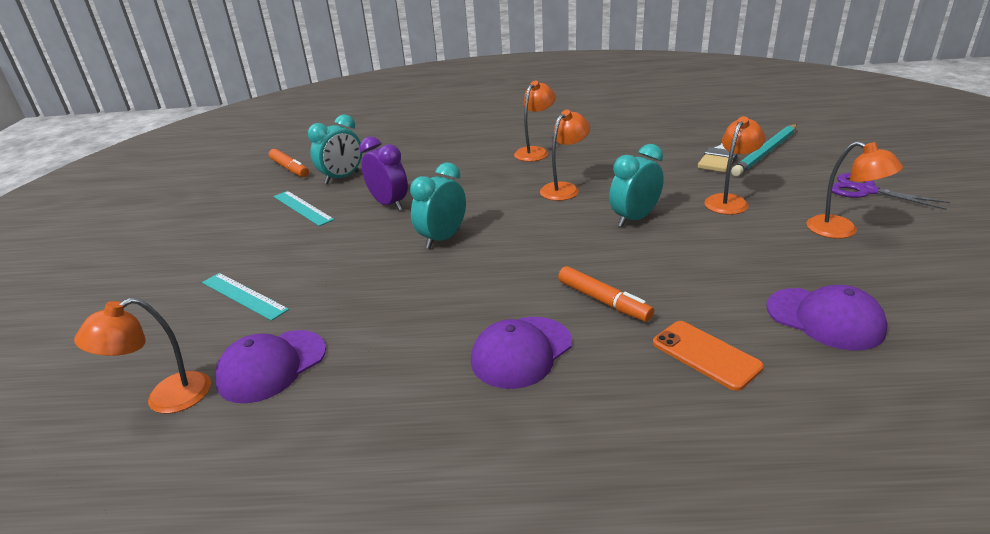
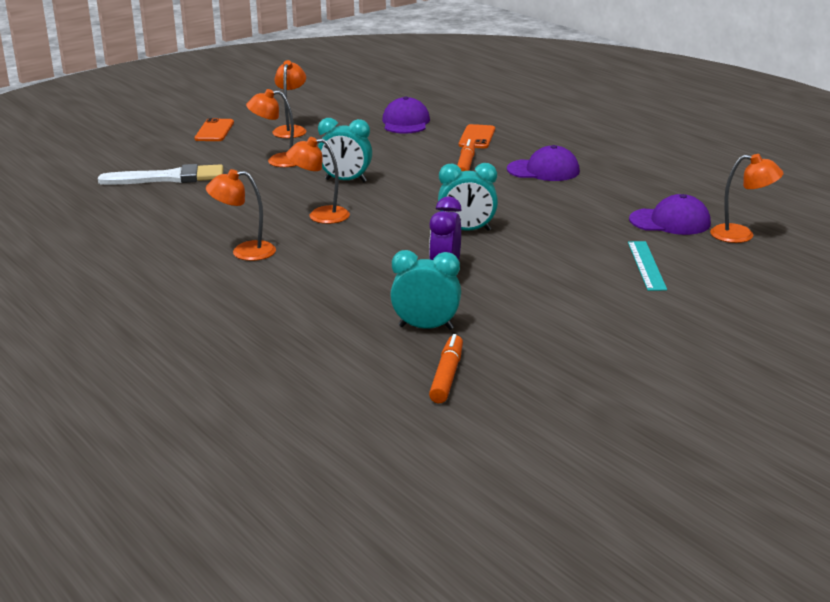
camera: 130 degrees left, 5 degrees down
(303, 208) = (511, 314): turquoise ruler -> none
(766, 152) = (158, 165): turquoise pencil -> none
(866, 190) = (214, 131): purple scissors -> orange phone

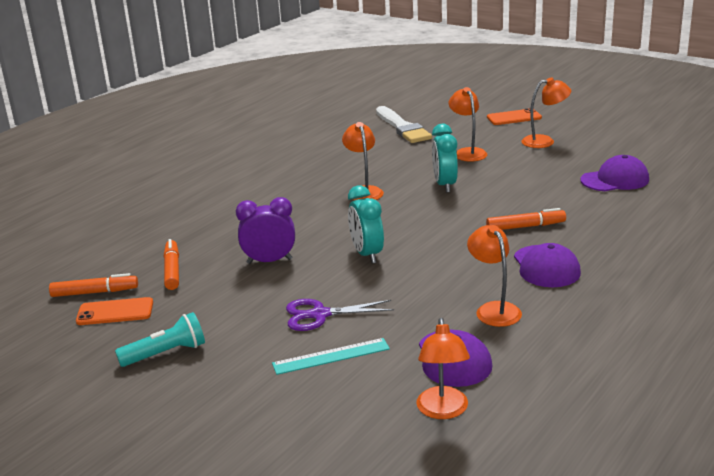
camera: 75 degrees right, 0 degrees up
(244, 252) = (282, 181): orange lamp -> orange lamp (494, 309)
(426, 327) = (172, 270): turquoise clock -> orange marker
(477, 137) = (609, 219): orange phone -> orange phone (115, 312)
(572, 263) = (319, 315): none -> purple scissors
(606, 339) = (166, 353): none -> turquoise flashlight

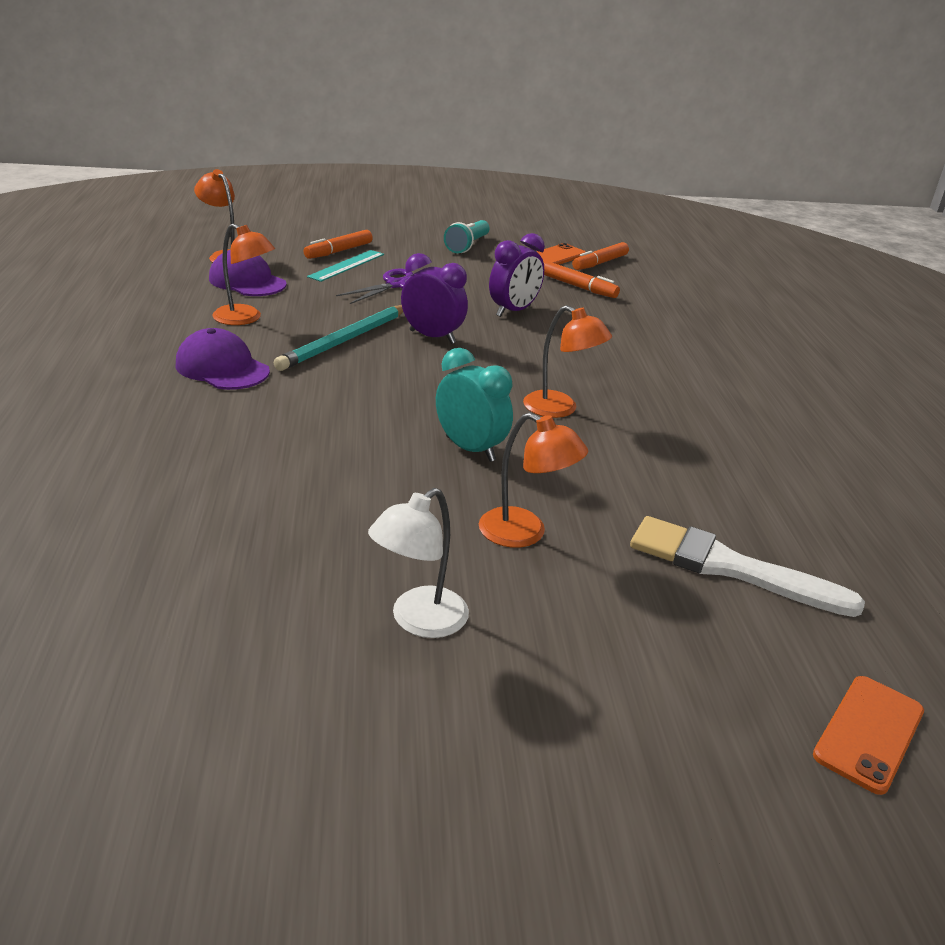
camera: 135 degrees right, 5 degrees up
(367, 254) = (432, 337): turquoise clock -> purple clock
(435, 267) = (345, 341): none -> turquoise pencil
(514, 117) = (572, 699): orange phone -> orange phone (869, 733)
(525, 227) = (288, 411): orange marker -> orange marker (338, 251)
(544, 141) = (418, 621): orange lamp -> white lamp
(615, 180) = (204, 542): purple cap -> none

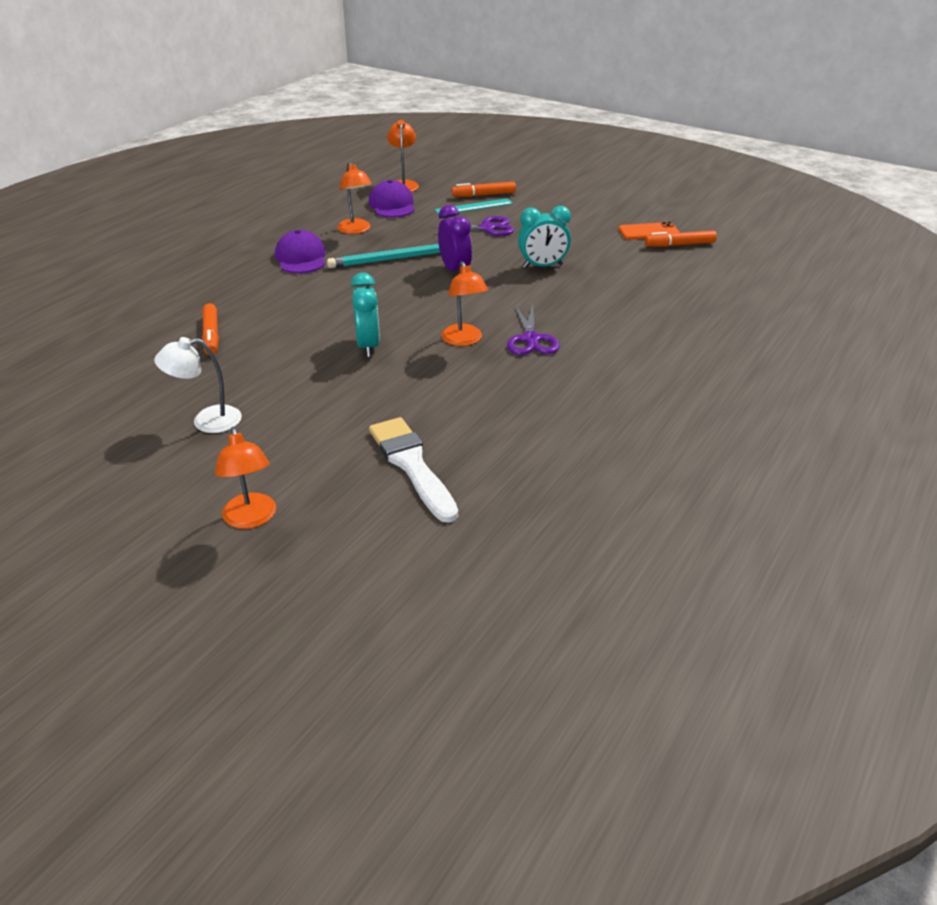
camera: 40 degrees right, 5 degrees up
(467, 246) = (588, 209): turquoise flashlight -> none
(513, 311) = (542, 266): purple clock -> turquoise clock
(524, 533) = (324, 402): orange lamp -> orange lamp (251, 519)
(579, 287) = (627, 260): orange marker -> orange marker (211, 335)
(620, 387) = (531, 339): none -> purple scissors
(869, 733) = (341, 572): orange phone -> none

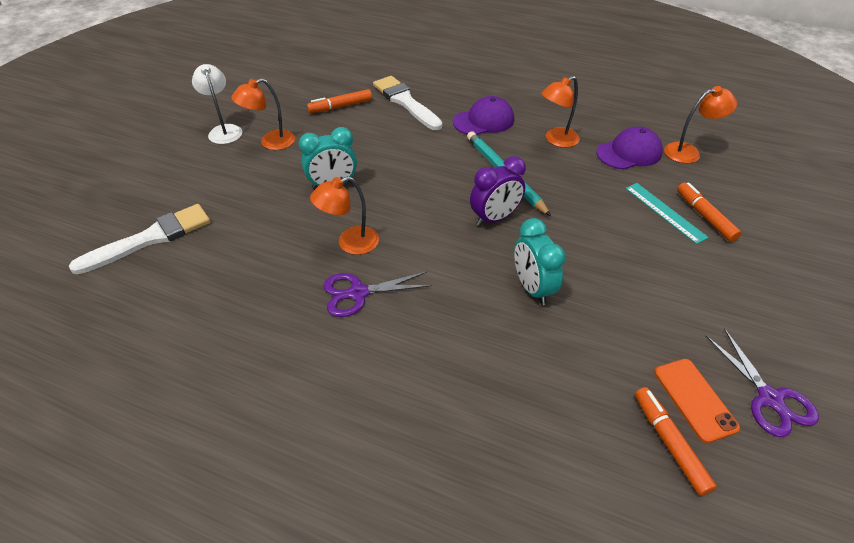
camera: 80 degrees right, 10 degrees up
(232, 295) = (405, 102): none -> white brush
(251, 519) = (106, 173): orange lamp -> orange lamp (270, 142)
(487, 228) = (611, 230): purple scissors -> purple scissors (770, 398)

